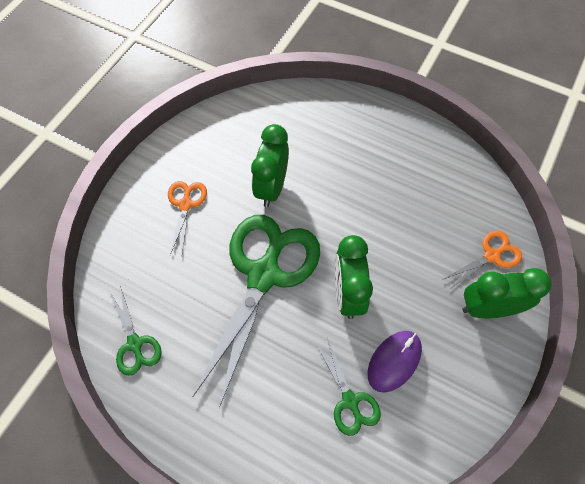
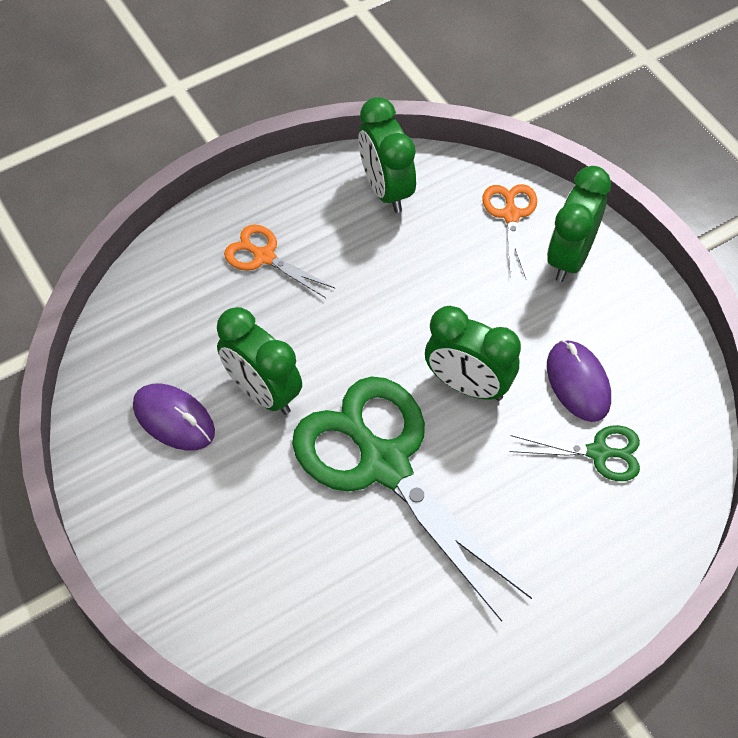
camera: 60 degrees left, 5 degrees down
(135, 344) = (387, 666): green scissors -> none
(185, 204) = (215, 510): orange scissors -> orange scissors (264, 256)
(228, 155) = (174, 419): none -> purple mouse
(453, 176) = (386, 189): none -> green clock

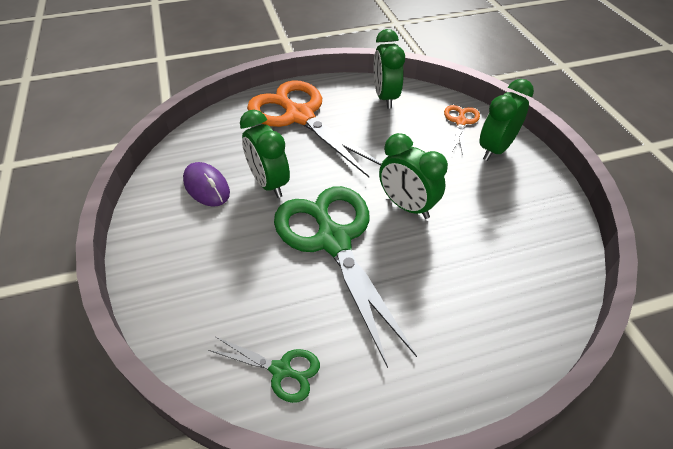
camera: 15 degrees right, 10 degrees down
(264, 256) = (299, 116): orange scissors -> orange scissors, size x2.20
(578, 383) = (486, 220): purple mouse -> none
(598, 453) = (493, 266): green scissors -> green scissors (281, 370)

